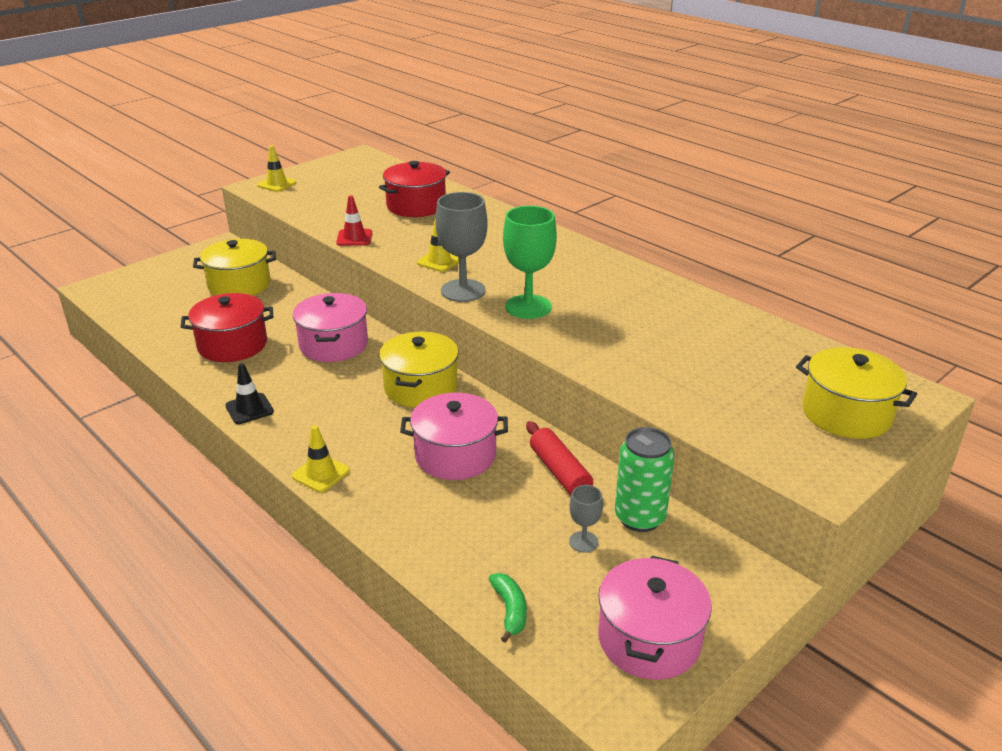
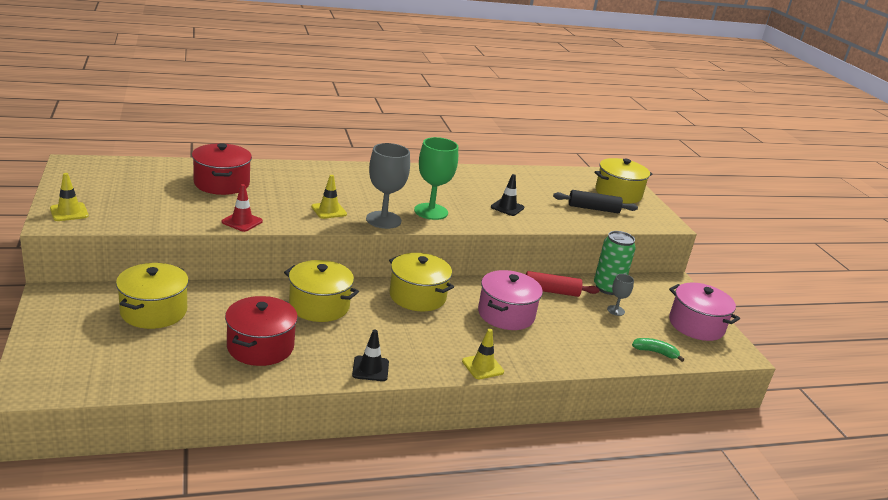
camera: 65 degrees left, 5 degrees down
(333, 345) = (319, 306): pink pot -> yellow pot
(626, 346) = (507, 207): none -> black traffic cone
(745, 406) = (593, 208): none -> black rolling pin

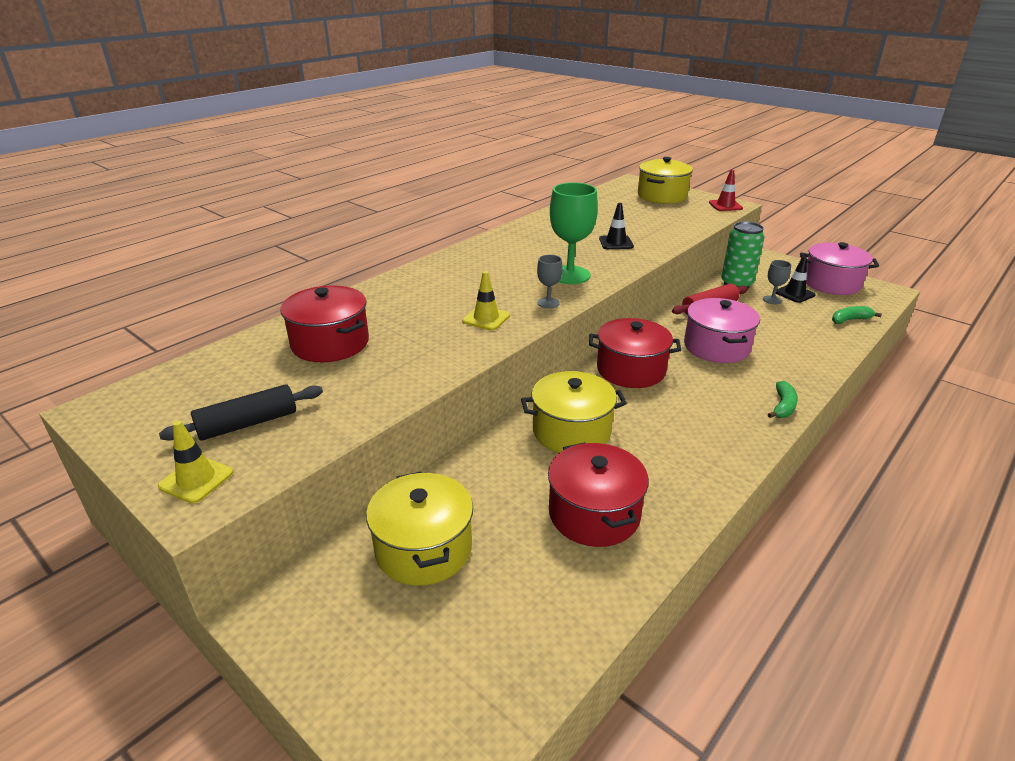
camera: 30 degrees left, 5 degrees up
(242, 222) = (426, 375): red traffic cone -> red traffic cone (725, 206)
(370, 369) = (716, 469): black traffic cone -> black traffic cone (794, 294)
(383, 220) = (548, 303): grey goblet -> grey goblet, size x0.50
(417, 296) = (631, 370): yellow pot -> red pot
(482, 366) = (783, 406): yellow traffic cone -> green banana
(593, 208) = (671, 215): black rolling pin -> black rolling pin (248, 423)

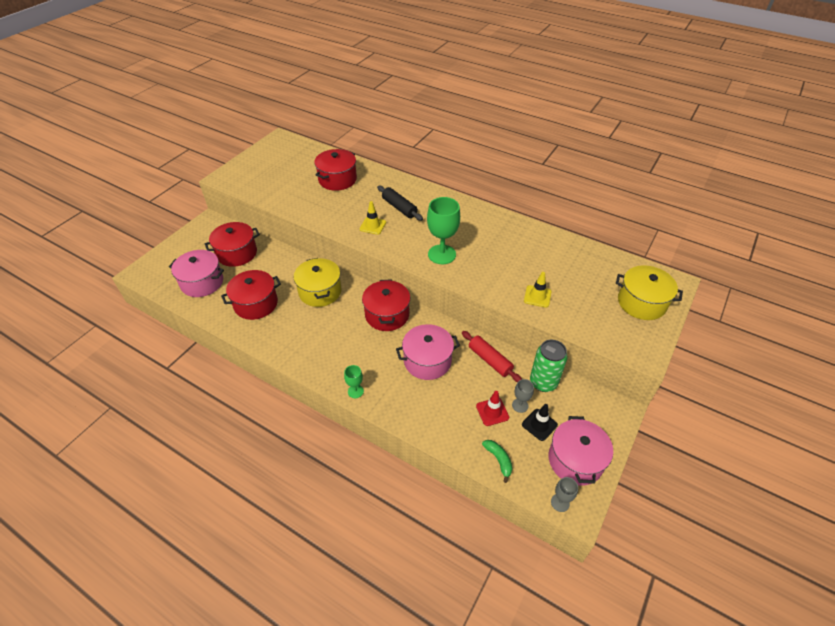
camera: 80 degrees right, 15 degrees up
(196, 479) = (236, 173): yellow traffic cone -> yellow traffic cone (537, 296)
(248, 423) = (270, 175): black rolling pin -> black rolling pin (399, 207)
(423, 548) = (237, 253): yellow pot -> red pot
(511, 611) = (202, 282): none -> pink pot
(548, 303) = (398, 248): grey goblet -> grey goblet (560, 502)
(616, 243) = (509, 275): black traffic cone -> none
(725, 206) = (638, 349): red traffic cone -> red traffic cone (492, 412)
(783, 406) = (355, 391): green banana -> green goblet

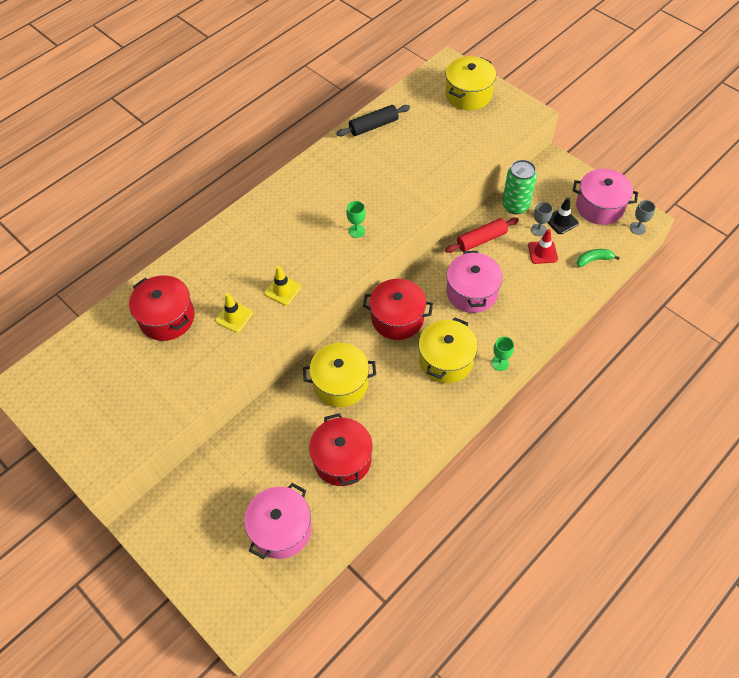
camera: 75 degrees left, 10 degrees up
(237, 253) = (233, 482): red pot -> none
(352, 352) = (446, 360): none -> yellow pot
(399, 207) = (256, 257): black rolling pin -> black rolling pin (373, 126)
(442, 254) = (357, 231): green goblet -> green goblet, size x0.50
(537, 296) = (442, 166): yellow traffic cone -> yellow traffic cone (234, 316)

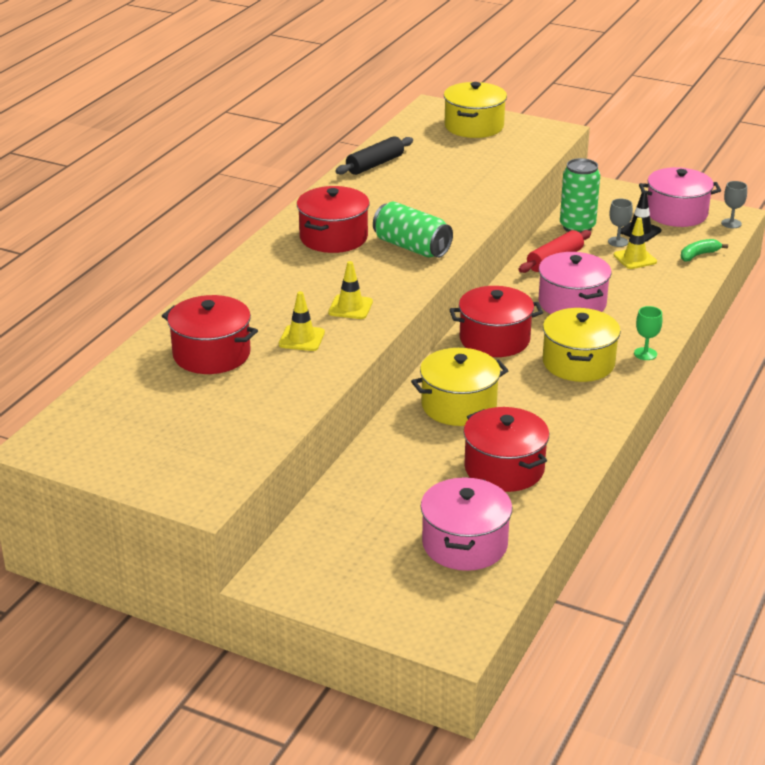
camera: 20 degrees left, 25 degrees down
(306, 206) = (333, 237): none -> red pot
(357, 231) = (412, 247): green goblet -> green can
(542, 252) = (635, 258): red traffic cone -> yellow traffic cone

